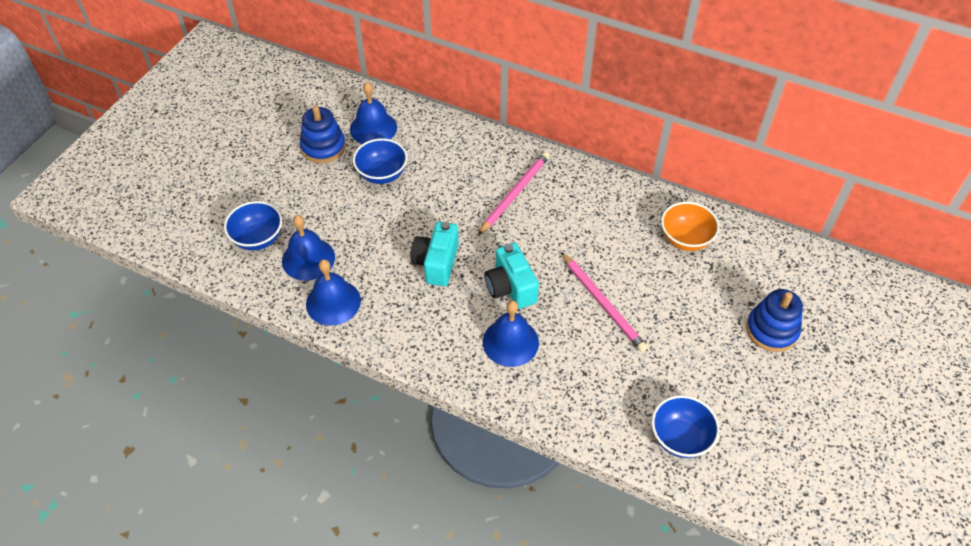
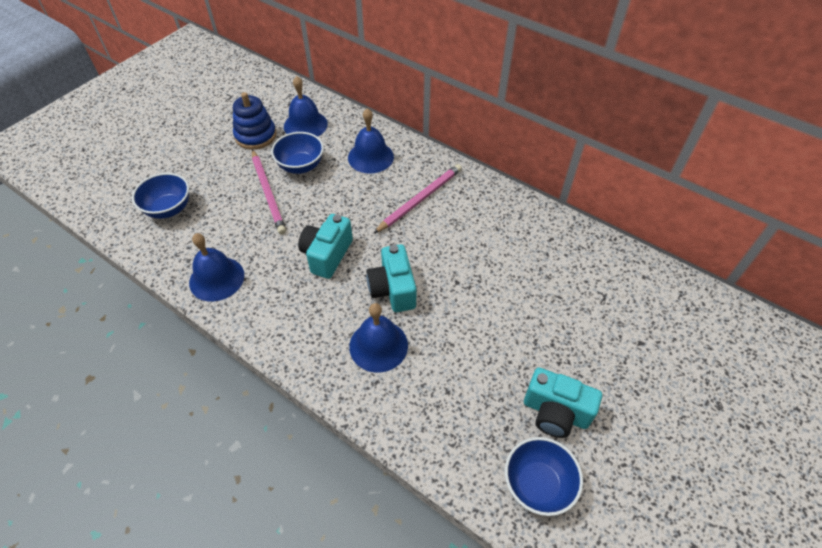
camera: 10 degrees right, 0 degrees up
(308, 259) = (207, 234): blue bell -> blue bell (370, 157)
(603, 304) = (483, 320): pink pencil -> pink pencil (268, 193)
(685, 239) = (581, 266): orange bowl -> none
(685, 376) = (555, 412): none -> turquoise camera
(771, 330) = (660, 376): blue stacking toy -> none

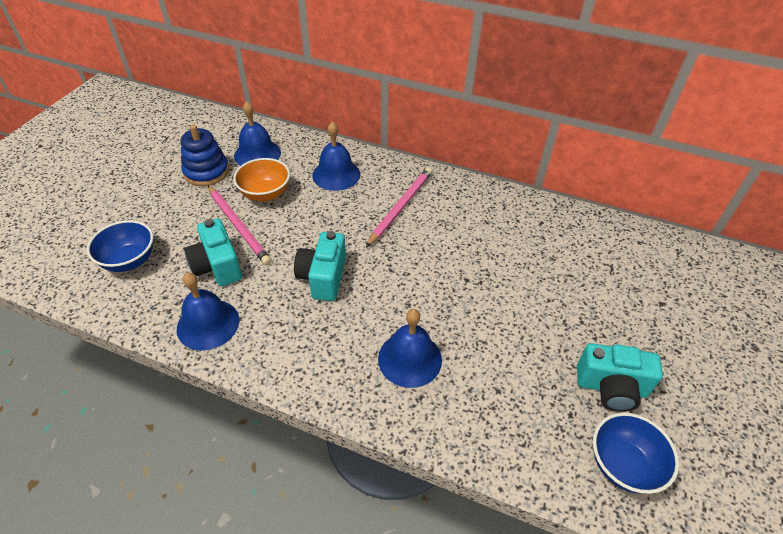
camera: 15 degrees left, 5 degrees down
(301, 166) = (265, 194): blue bowl -> orange bowl
(393, 289) = (404, 299): turquoise camera -> turquoise camera (217, 266)

